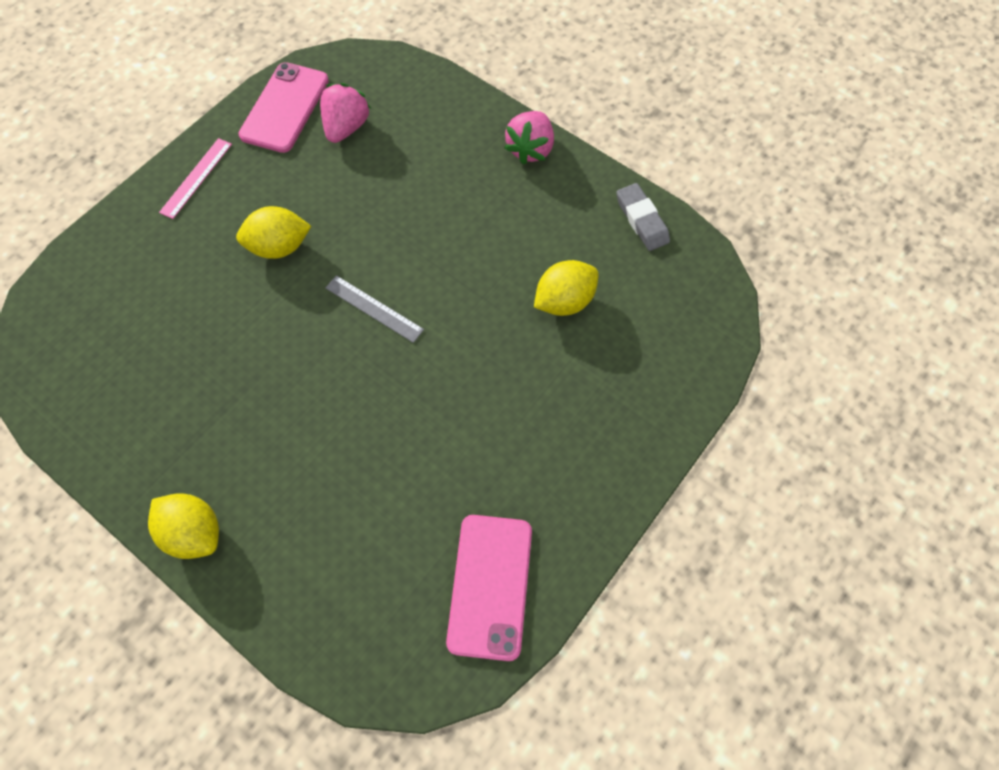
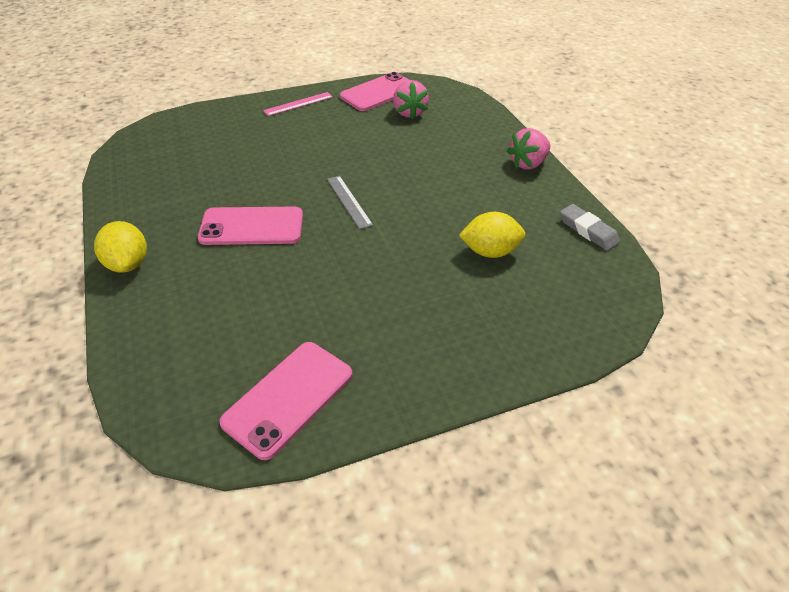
camera: 30 degrees right, 20 degrees down
(279, 247) = (317, 150): yellow lemon -> none
(292, 404) = (252, 227): none -> pink phone
(346, 127) = (409, 112): pink strawberry -> pink strawberry turned 120 degrees clockwise
(642, 220) = (588, 230): grey eraser -> grey eraser turned 45 degrees counterclockwise

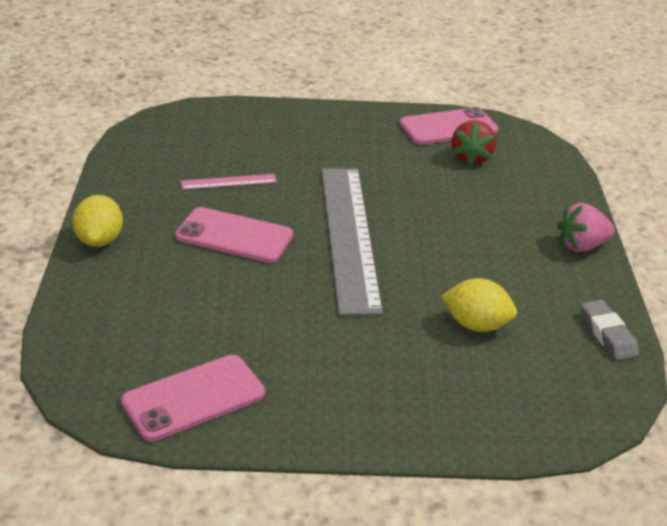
camera: 20 degrees right, 10 degrees down
(298, 104) = (348, 120): pink ruler -> pink ruler (228, 182)
(348, 201) = (348, 236): grey ruler -> grey ruler, size x2.46
(409, 112) = (471, 157): pink strawberry -> red strawberry

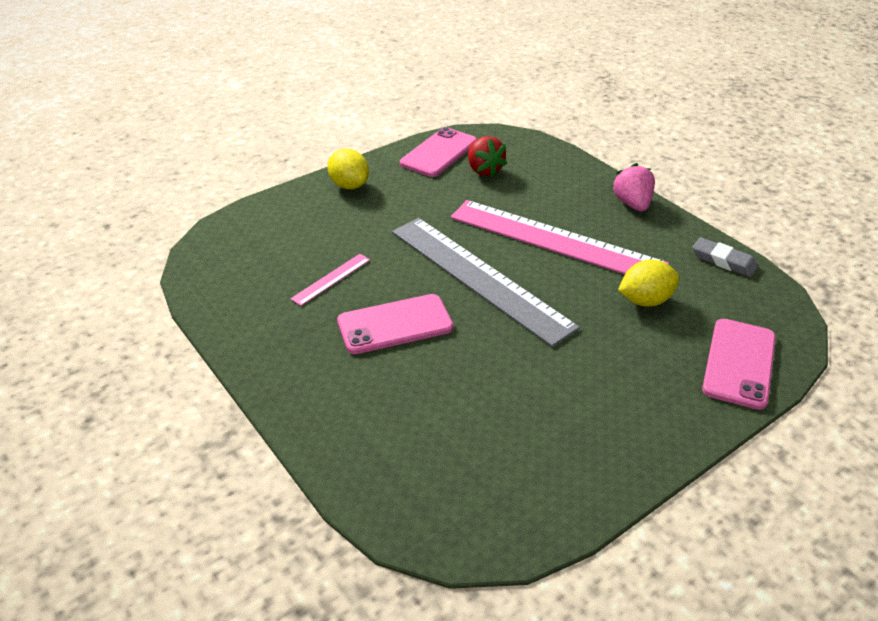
camera: 35 degrees left, 5 degrees up
(99, 240) = (288, 391): yellow lemon -> yellow lemon (349, 185)
(193, 398) = (539, 484): pink phone -> pink phone (739, 363)
(458, 241) = (555, 241): none -> pink ruler
(581, 246) = (632, 204): pink strawberry -> pink strawberry turned 135 degrees clockwise

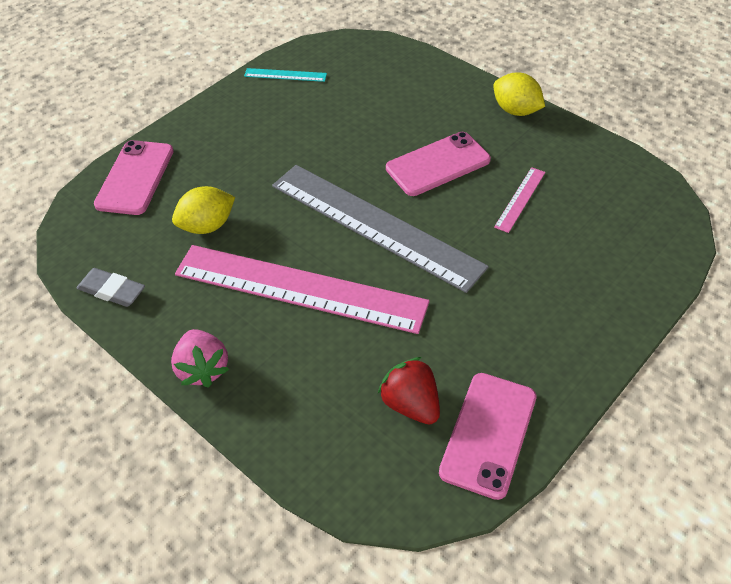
camera: 170 degrees right, 10 degrees up
(349, 185) = (579, 337): yellow lemon -> yellow lemon (516, 110)
(558, 489) = (285, 75): none -> turquoise ruler

